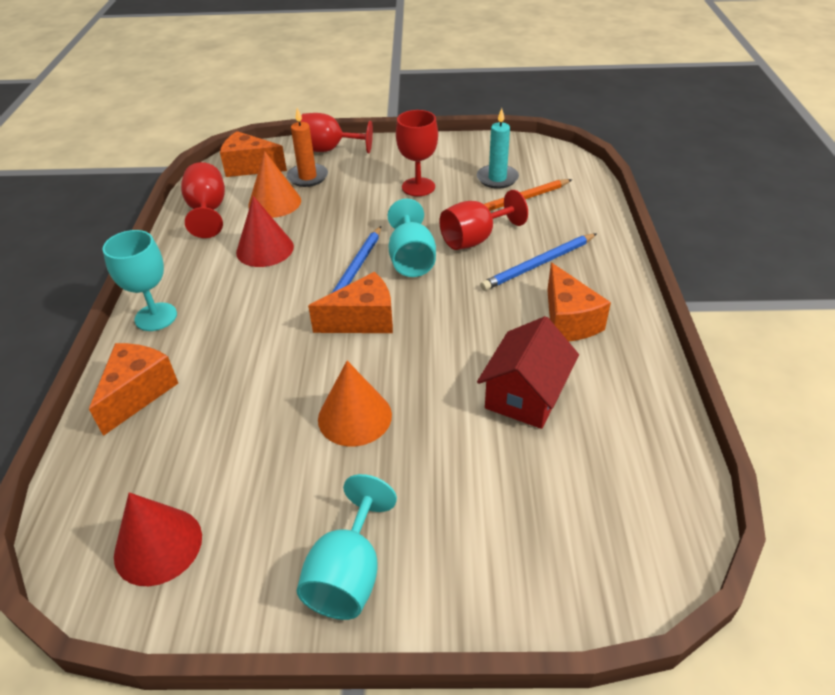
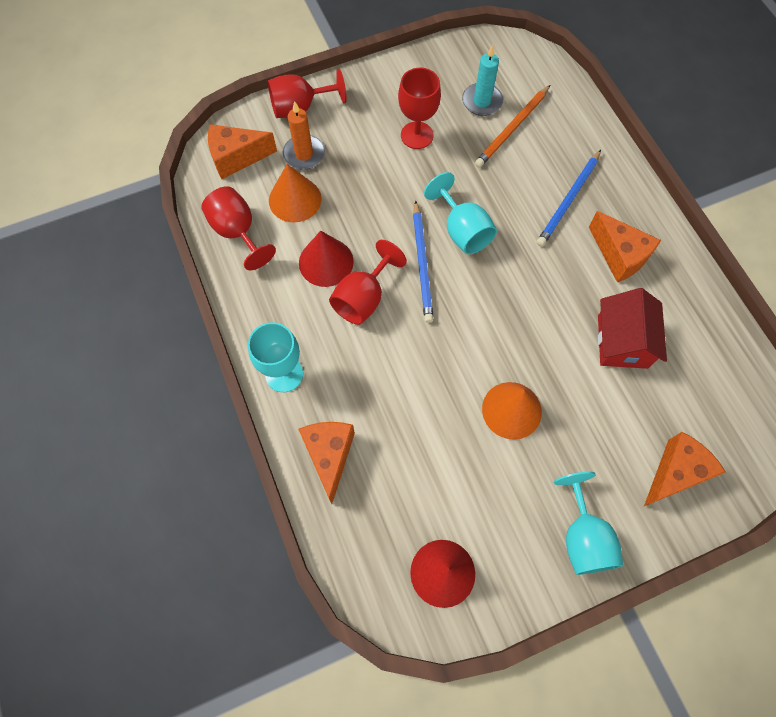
camera: 25 degrees left, 25 degrees up
(363, 320) = (461, 313): orange cheese -> orange cheese (675, 473)
(475, 239) = (502, 187): red goblet -> red goblet (363, 298)

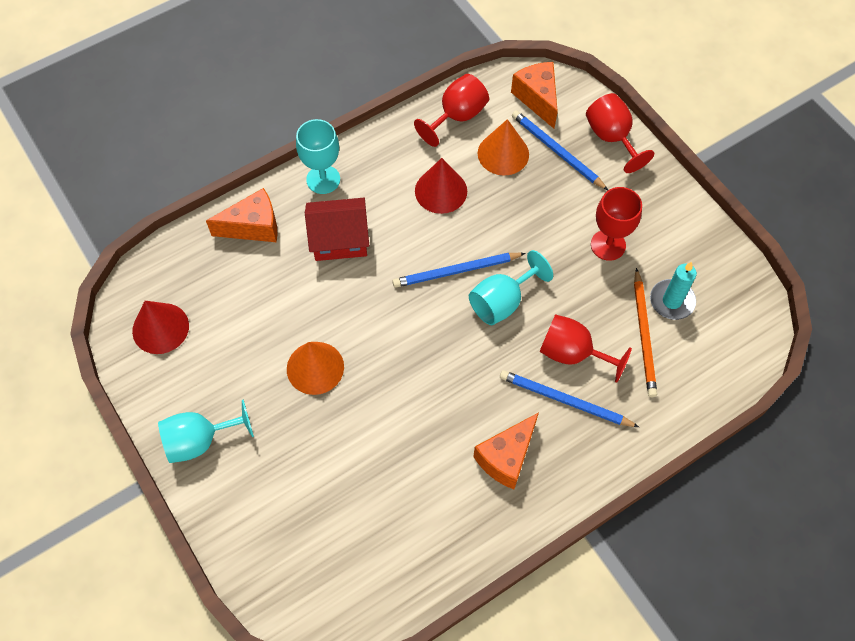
camera: 80 degrees right, 5 degrees down
(304, 154) = (557, 151): orange candle -> blue pencil
(363, 298) = (409, 227): red goblet -> red goblet (572, 353)
(512, 128) = (644, 335): orange pencil -> orange pencil turned 120 degrees counterclockwise
(622, 341) = (404, 465): red house -> red house (339, 239)
(675, 473) = (270, 523): orange cheese -> none

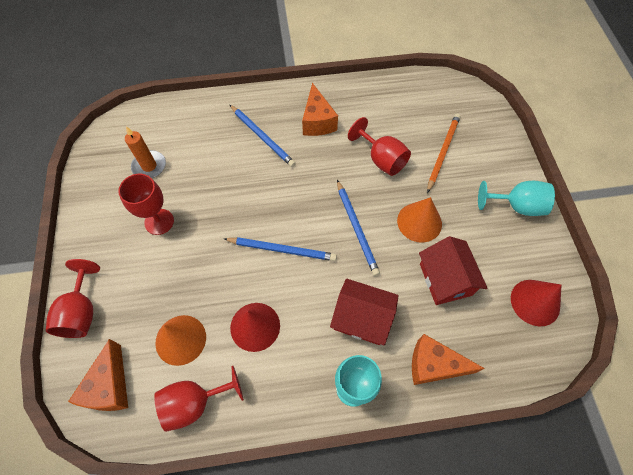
camera: 155 degrees left, 0 degrees up
(265, 313) = (445, 279): none -> red house
(502, 302) = (262, 213): turquoise goblet -> none
(506, 457) = (317, 121): orange cheese -> orange cheese turned 105 degrees clockwise
(557, 151) = (135, 320): blue pencil -> blue pencil (356, 228)
(572, 353) = (238, 161): red goblet -> red goblet (381, 159)
(644, 335) = (184, 153): orange pencil -> orange pencil (442, 152)
(672, 301) = (149, 166): turquoise candle -> orange candle

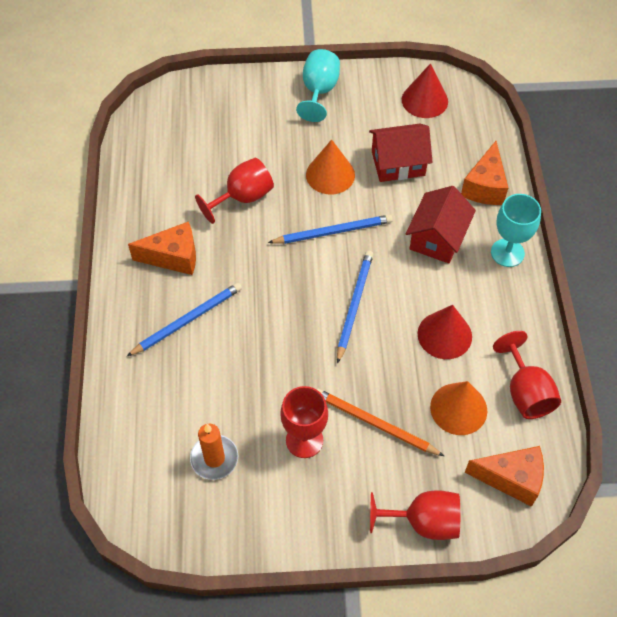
camera: 85 degrees left, 5 degrees down
(442, 152) = (241, 140): orange pencil -> orange pencil (374, 423)

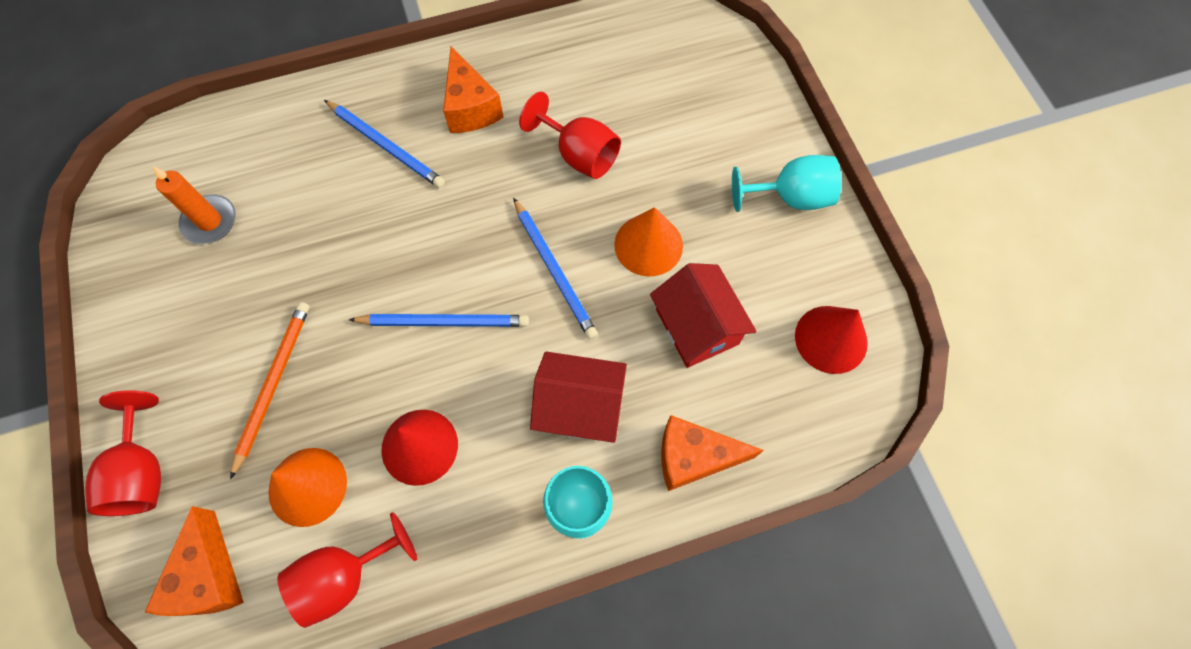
camera: 75 degrees right, 10 degrees up
(304, 440) = (242, 309): red goblet -> none

